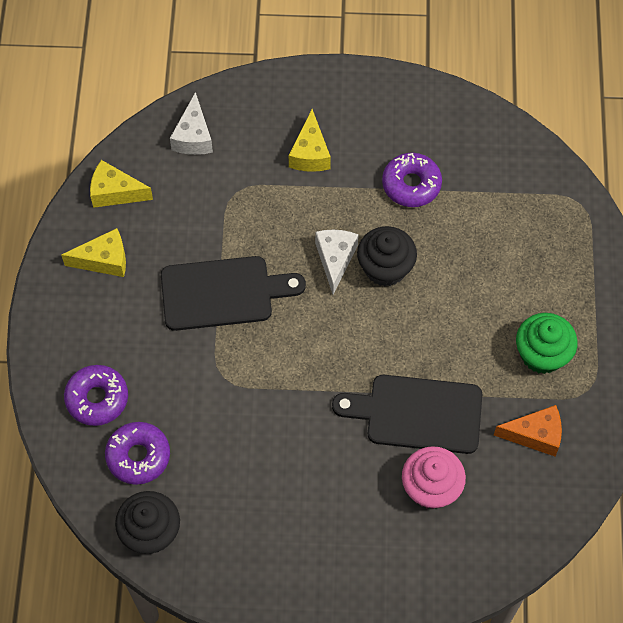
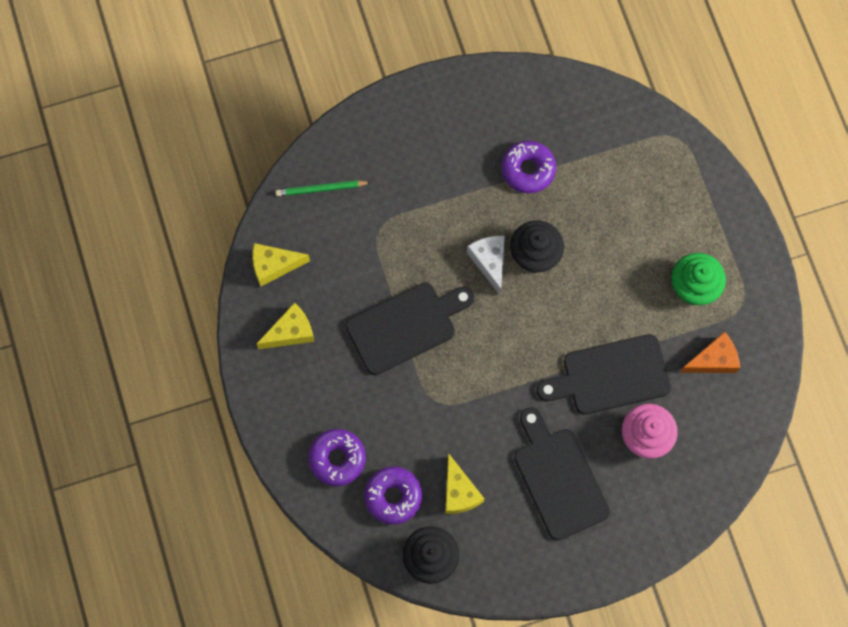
camera: 20 degrees left, 10 degrees up
(193, 136) = (321, 189): white cheese -> green pencil
(310, 153) = (429, 170): yellow cheese -> yellow cheese (459, 492)
(320, 499) = (558, 479): none -> black cutting board

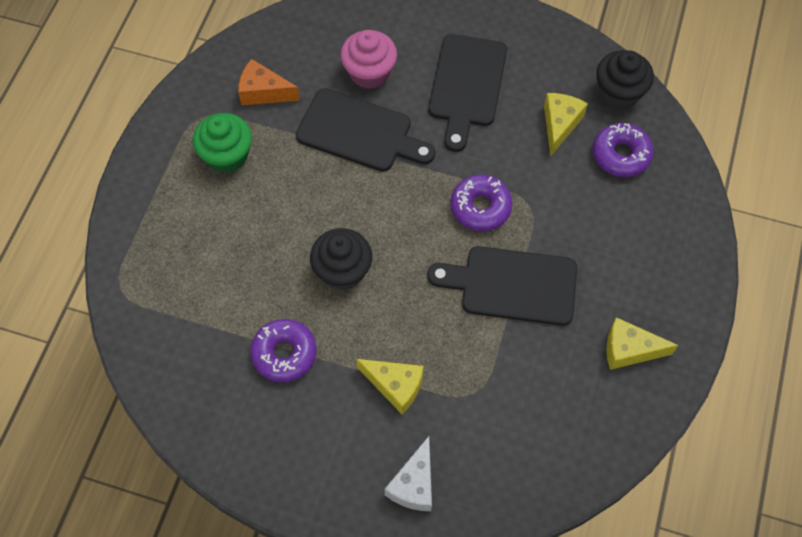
camera: 145 degrees left, 10 degrees down
(274, 266) = (607, 426): yellow cheese -> yellow cheese (395, 386)
(321, 189) = (507, 474): green pencil -> none
(337, 459) = (653, 213): purple donut -> purple donut (480, 207)
(489, 262) = (390, 292): white cheese -> white cheese (414, 484)

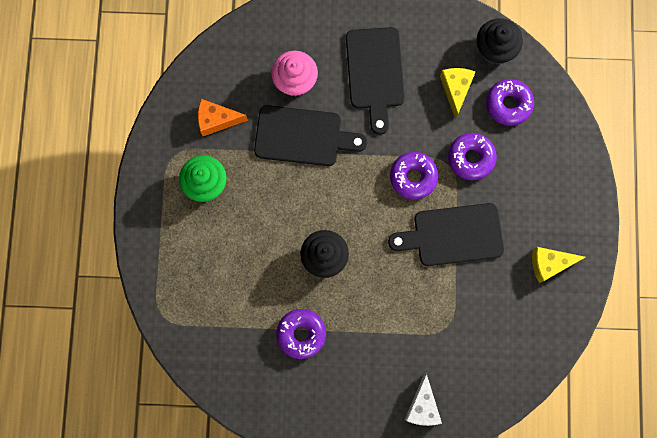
camera: 15 degrees left, 15 degrees up
(395, 386) = (389, 337): yellow cheese -> none
(558, 203) = (471, 158): none -> purple donut

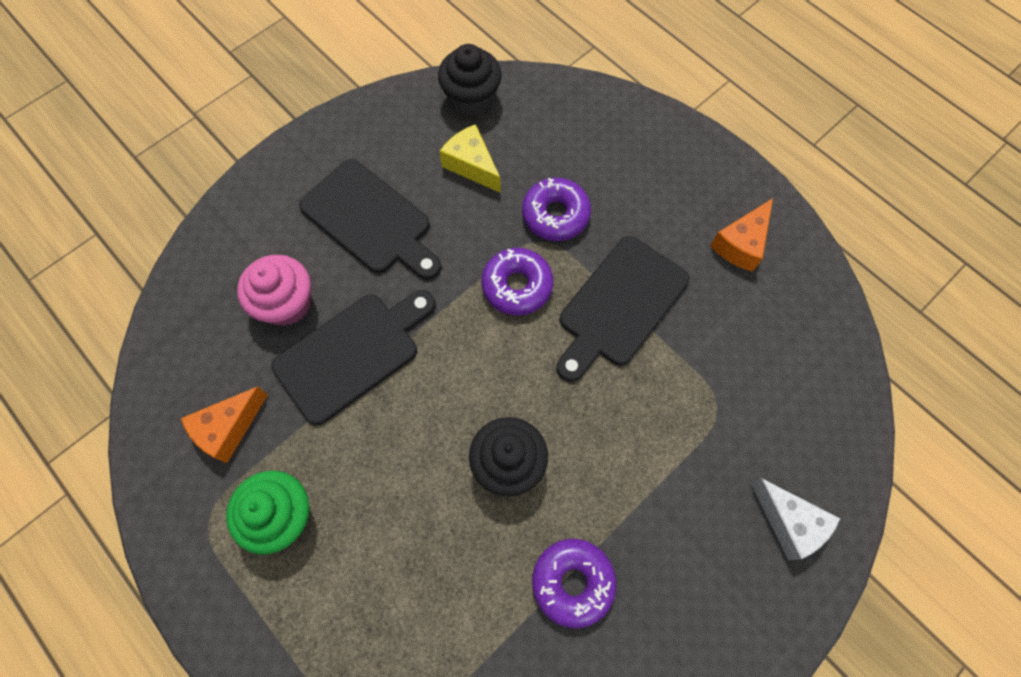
camera: 45 degrees left, 10 degrees down
(508, 104) = (537, 135): purple donut -> none
(549, 264) = (741, 244): yellow cheese -> orange cheese

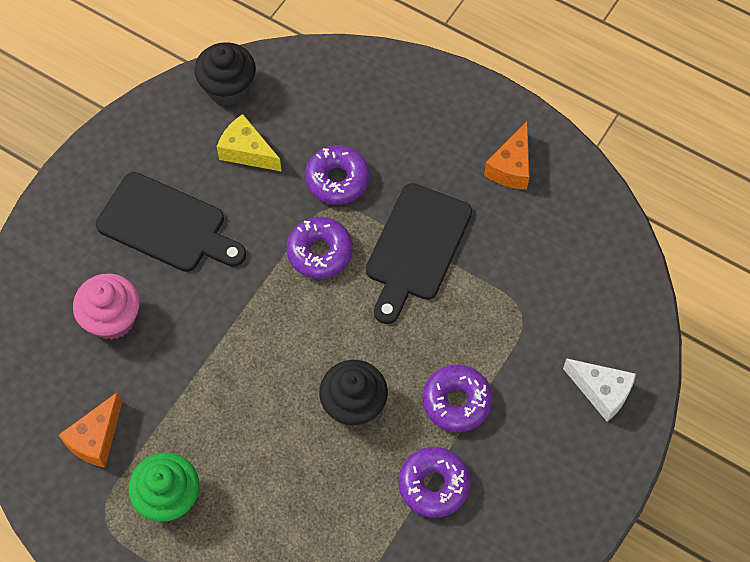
camera: 15 degrees left, 5 degrees down
(352, 353) = (187, 347): black cutting board -> none
(622, 490) = (456, 401): none -> purple donut

